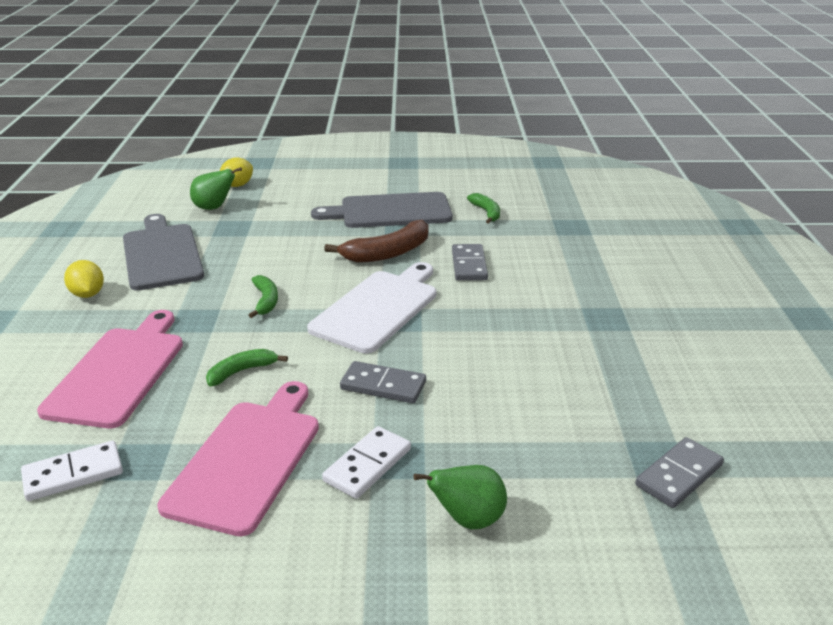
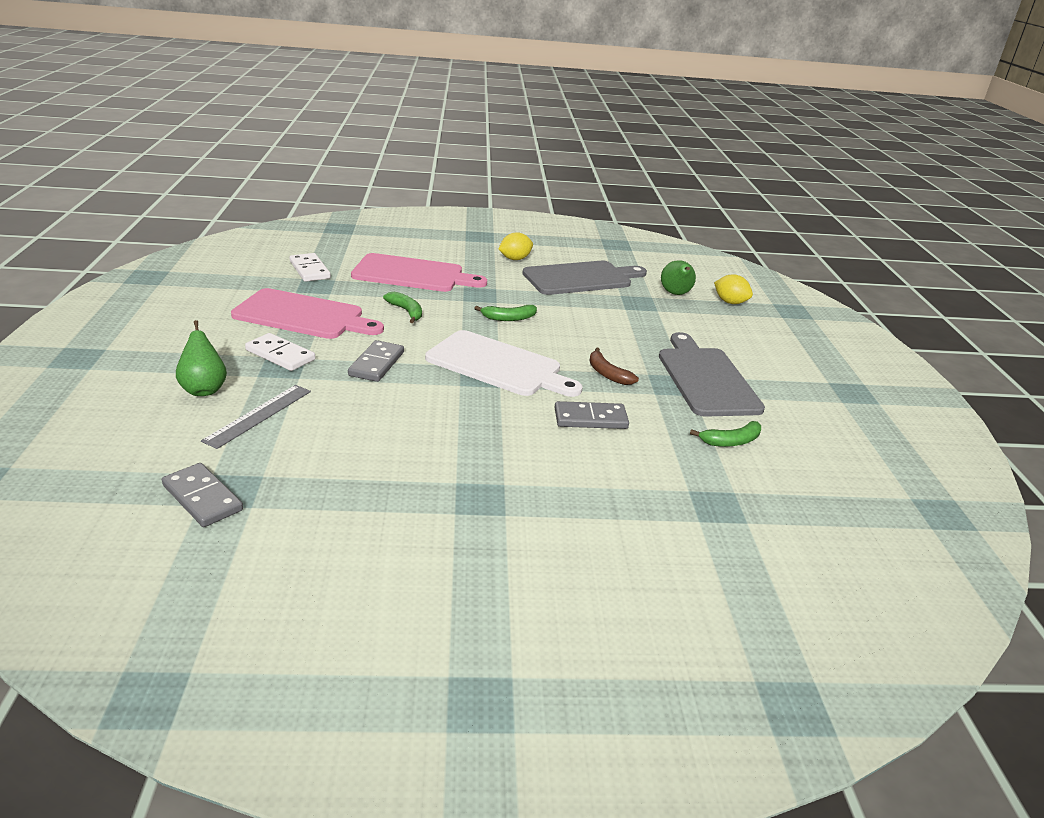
camera: 85 degrees right, 0 degrees up
(388, 253) = (607, 374): brown banana -> brown banana, size x0.59
(516, 461) = (258, 415): none -> grey ruler

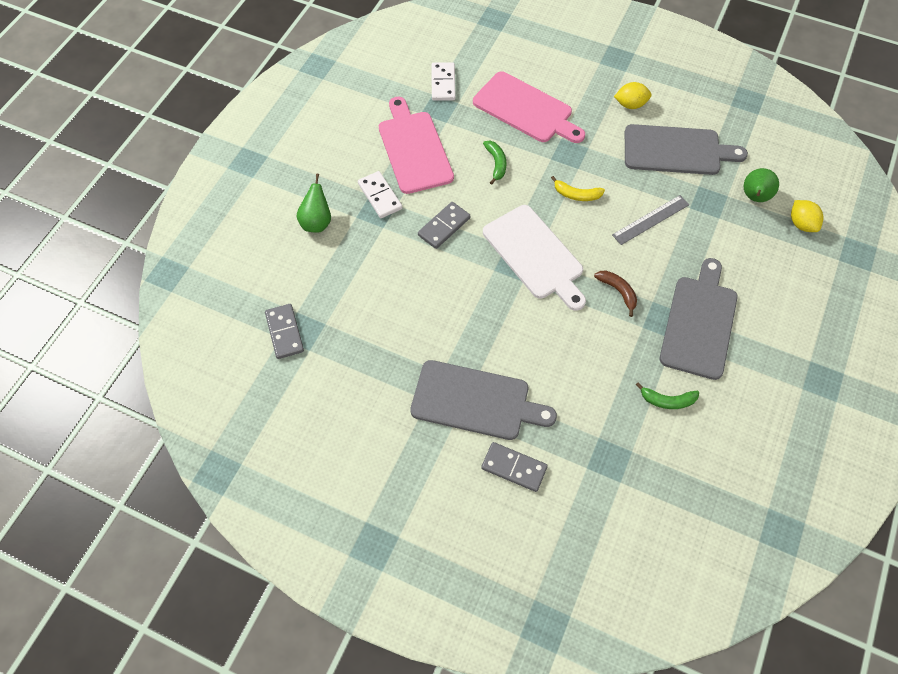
camera: 30 degrees right, 30 degrees up
(258, 415) = (342, 262): grey ruler -> grey ruler (650, 219)
(303, 316) = (414, 149): pink cutting board -> pink cutting board turned 150 degrees counterclockwise
(509, 318) = (576, 195): green banana -> yellow banana
(518, 497) = (475, 401): none -> grey cutting board
(590, 419) = (572, 340): grey domino -> grey domino (514, 468)
(607, 374) = (618, 291): brown banana -> brown banana turned 150 degrees clockwise

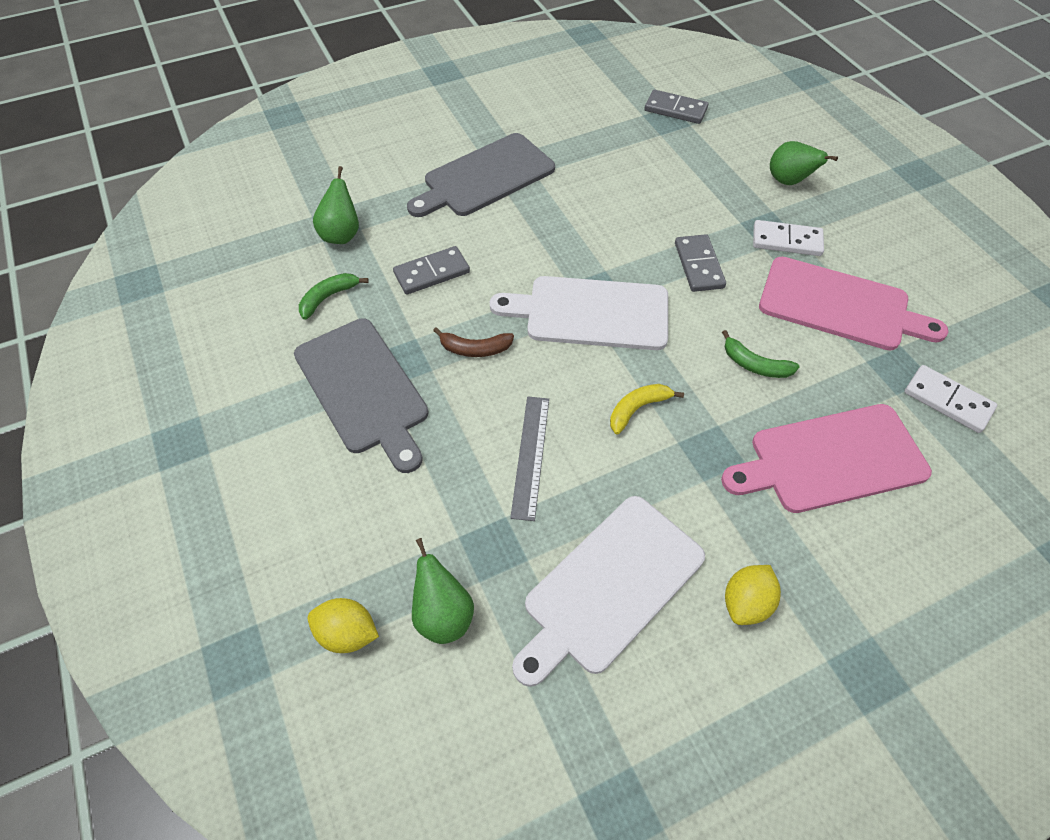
camera: 130 degrees right, 5 degrees down
(514, 468) = (404, 165): grey domino -> grey domino (432, 273)
(615, 444) = (341, 235): none -> green pear
(676, 150) = (609, 586): grey cutting board -> white cutting board

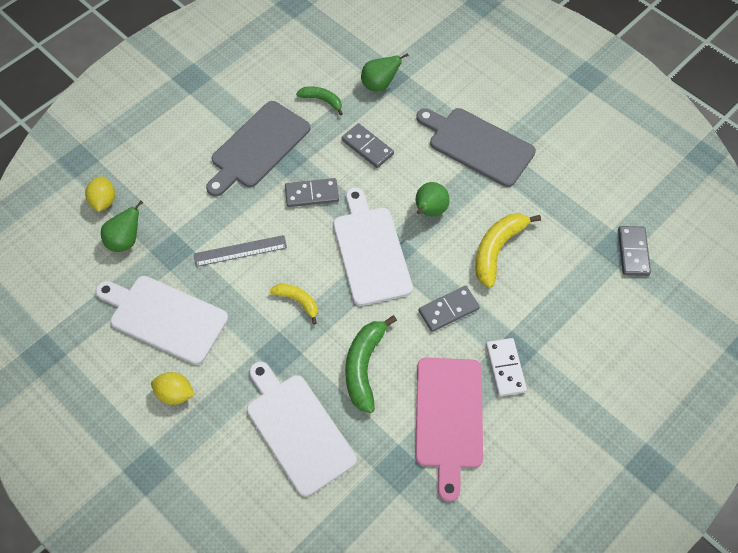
camera: 70 degrees right, 5 degrees up
(475, 349) = (312, 194): brown banana -> grey domino
(633, 203) = (497, 250): none -> yellow banana
(755, 365) = (364, 366): green banana -> green banana, size x1.70
(788, 181) = (581, 358): green pear -> green pear (429, 210)
(831, 459) = (297, 429): pink cutting board -> white cutting board
(947, 401) = (380, 506): white domino -> none

